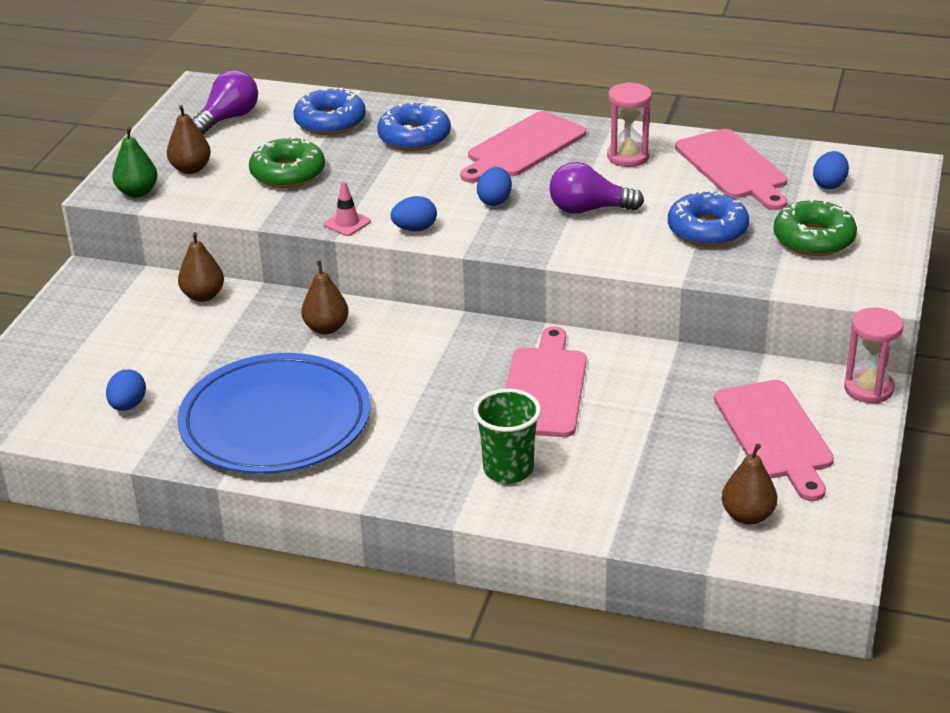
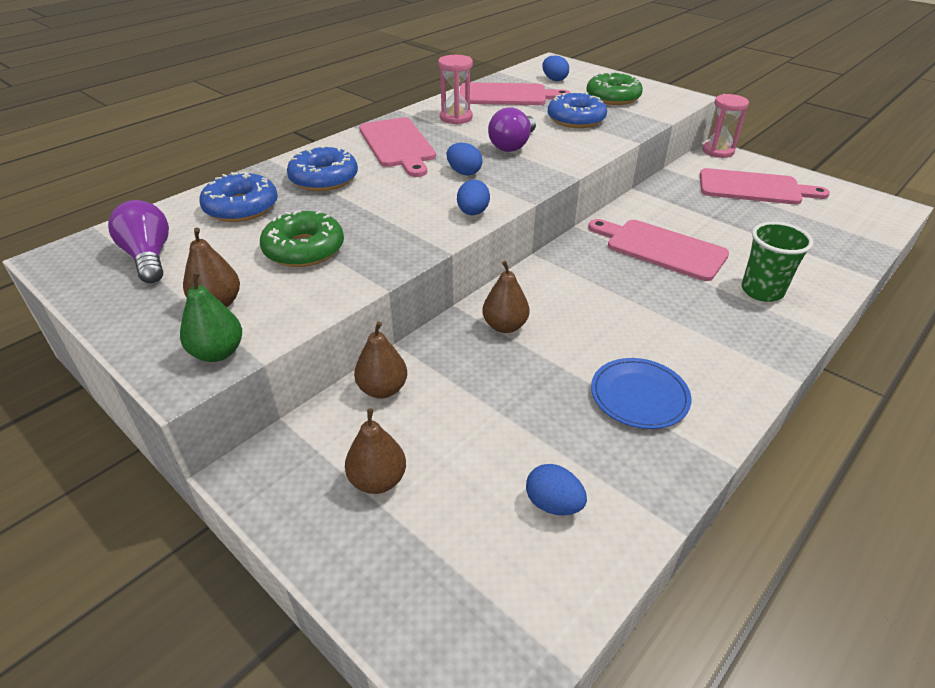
camera: 65 degrees left, 5 degrees up
(275, 421) = (639, 396): blue plate -> blue plate, size x0.49
(347, 223) = (430, 240): pink traffic cone -> none
(747, 516) = (840, 219): brown pear -> brown pear (378, 480)

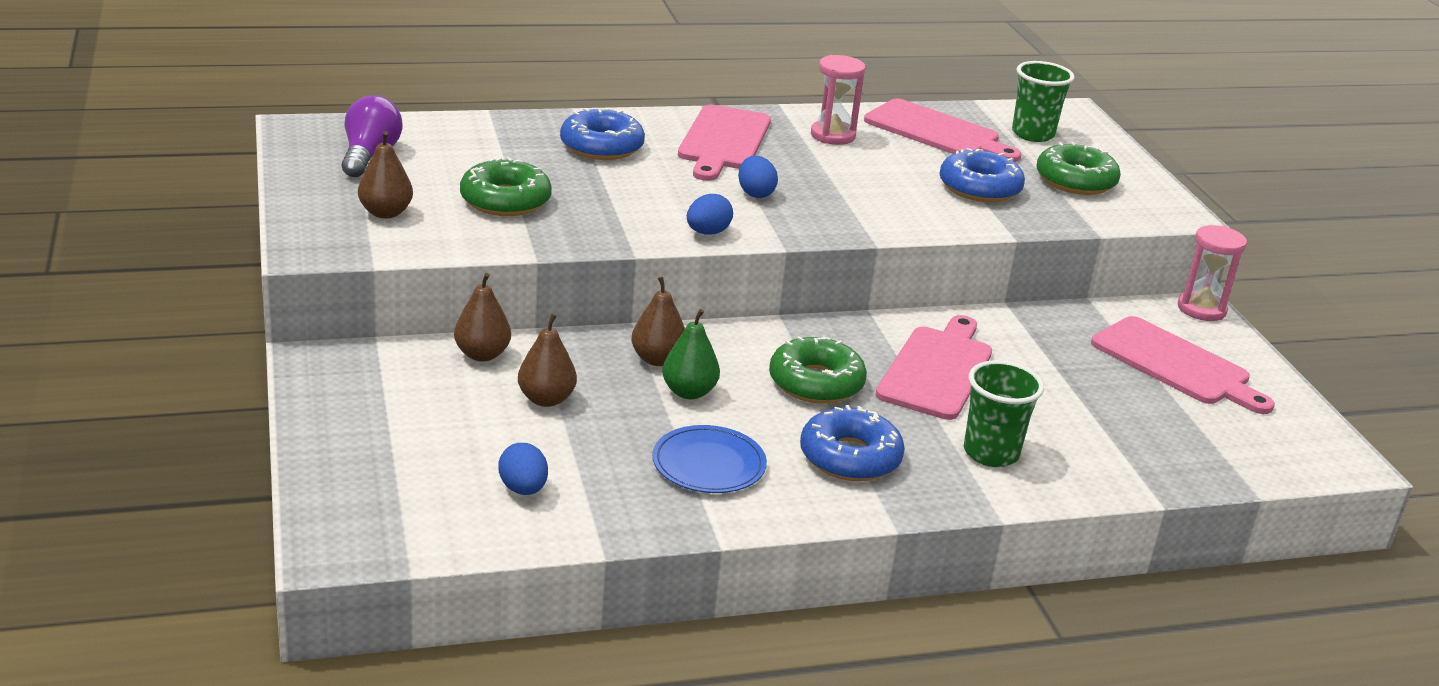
camera: 30 degrees right, 10 degrees down
(218, 353) = (348, 247): green pear -> green pear (689, 392)
(241, 207) = (492, 144): blue donut -> blue donut (850, 457)
(378, 480) = (404, 409): brown pear -> brown pear (546, 399)
(513, 145) = (854, 187): purple light bulb -> none
(554, 79) = (1033, 134): blue egg -> green cup
(615, 292) = (816, 383): none -> green donut
(661, 248) = (937, 370): pink cutting board -> pink cutting board turned 45 degrees clockwise

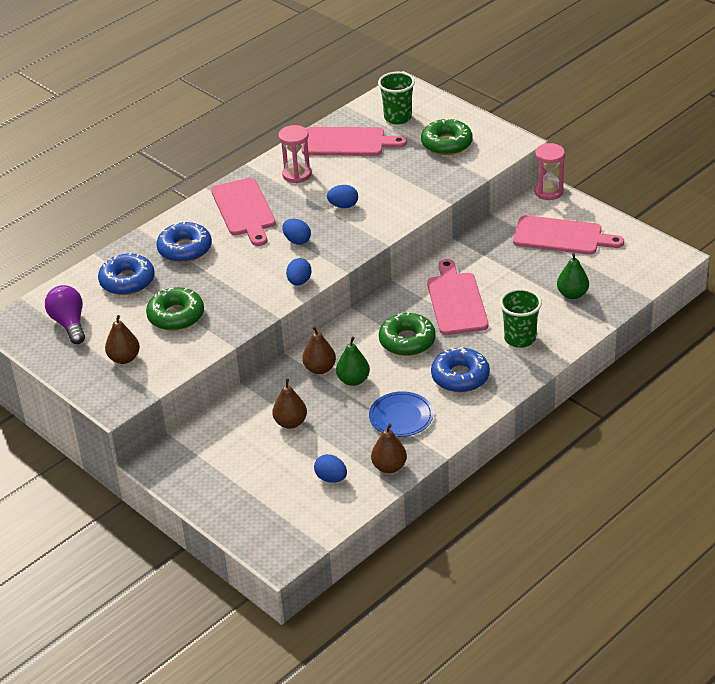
camera: 25 degrees left, 10 degrees up
(482, 354) = (232, 414): brown pear -> brown pear (389, 467)
(859, 185) = (343, 206): none -> blue egg
(979, 188) = (404, 175): blue donut -> blue donut (127, 281)
(1128, 436) = (572, 294): none -> green pear

